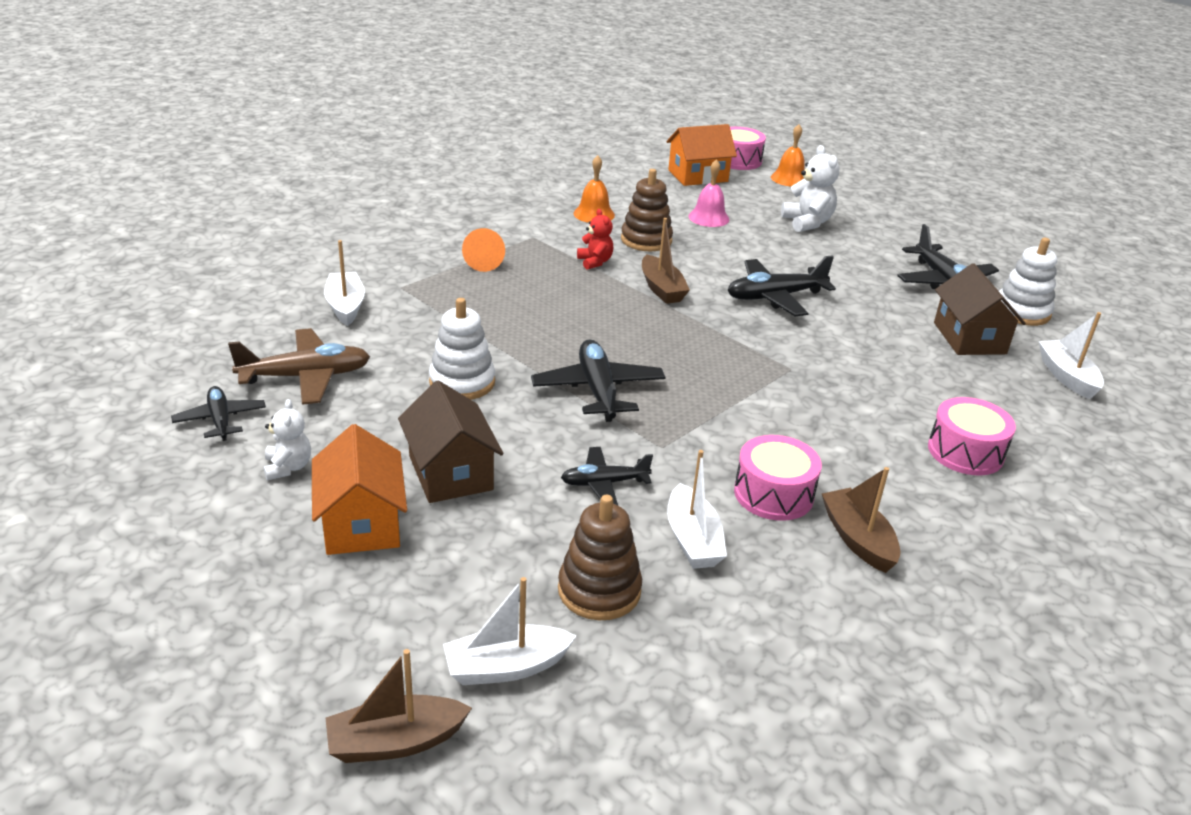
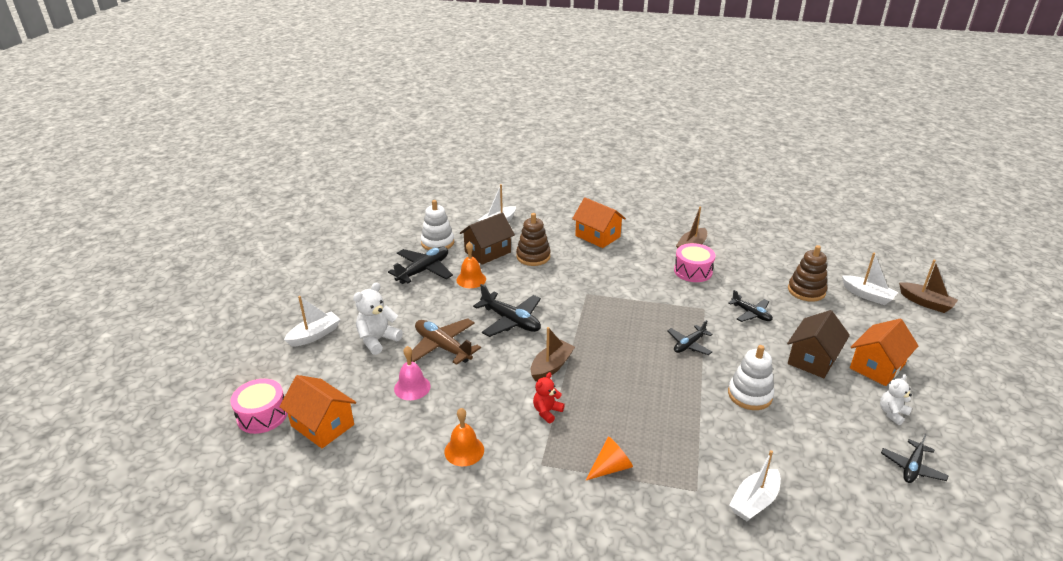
camera: 120 degrees left, 0 degrees up
(305, 377) = (836, 462): brown plane -> brown plane (443, 347)
(598, 390) = (689, 345): black plane -> black plane, size x0.62
(646, 240) = (484, 402): brown stacking toy -> brown stacking toy (533, 256)
(692, 540) = (748, 280): white boat -> white boat (314, 335)
(789, 179) = (288, 373): orange bell -> orange bell (471, 279)
(965, 452) = (597, 236): pink drum -> orange house

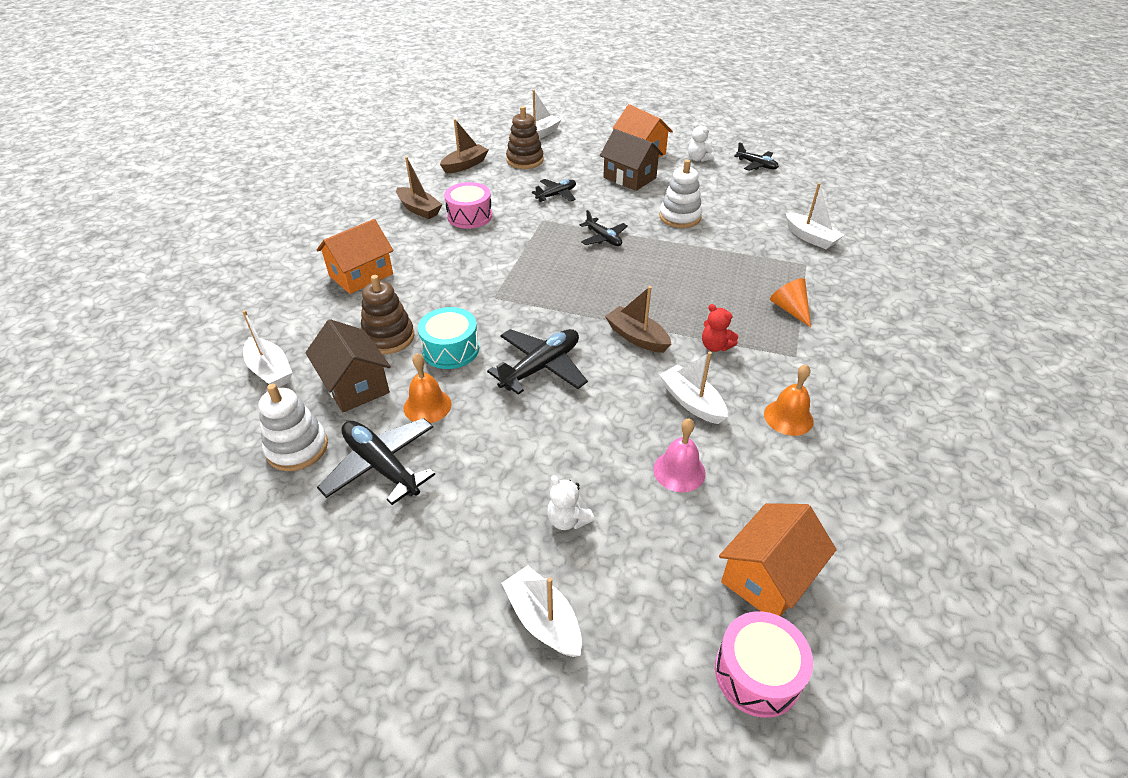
camera: 85 degrees left, 10 degrees up
(378, 340) = (567, 520): white teddy bear -> white teddy bear, size x0.64
(443, 347) = (592, 438): brown plane -> none
(479, 395) = (692, 402): none -> white boat
(524, 281) = (450, 349): none -> turquoise drum
(925, 303) = (556, 113): brown boat -> brown boat (465, 165)

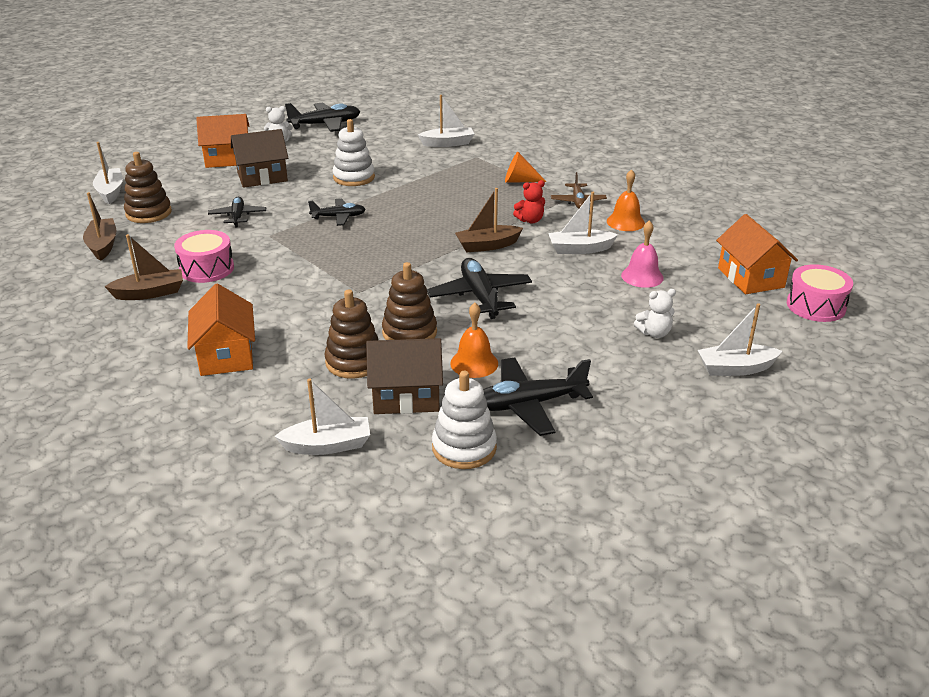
camera: 60 degrees left, 10 degrees down
(450, 349) = (409, 333): turquoise drum -> brown stacking toy
(756, 165) = (325, 124): black plane -> black plane, size x1.61
(793, 365) = (578, 201): none -> brown plane

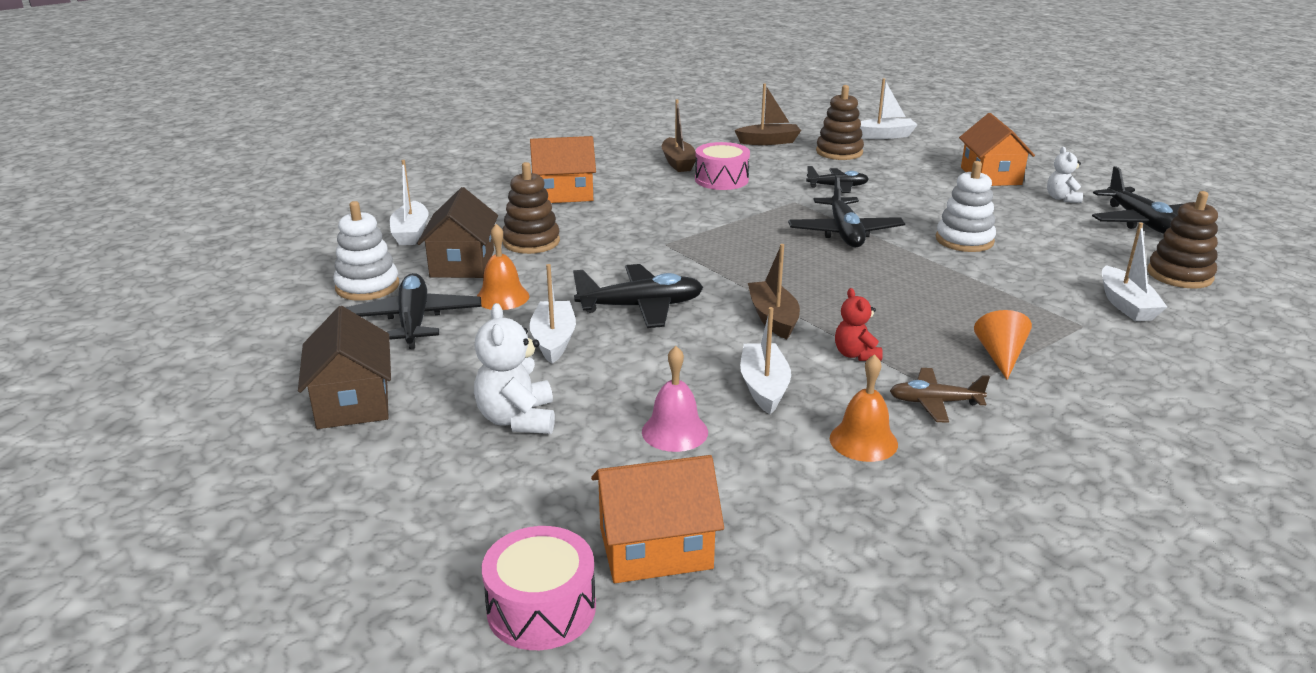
camera: 95 degrees right, 5 degrees down
(262, 177) = (946, 193): brown house -> brown house (353, 402)
(338, 217) = (844, 233): black plane -> black plane, size x1.61
(409, 333) = (574, 267): brown stacking toy -> brown stacking toy (1179, 275)
(654, 333) = (517, 419): white teddy bear -> white teddy bear, size x1.57
(735, 368) = (405, 473): white boat -> white boat (553, 340)

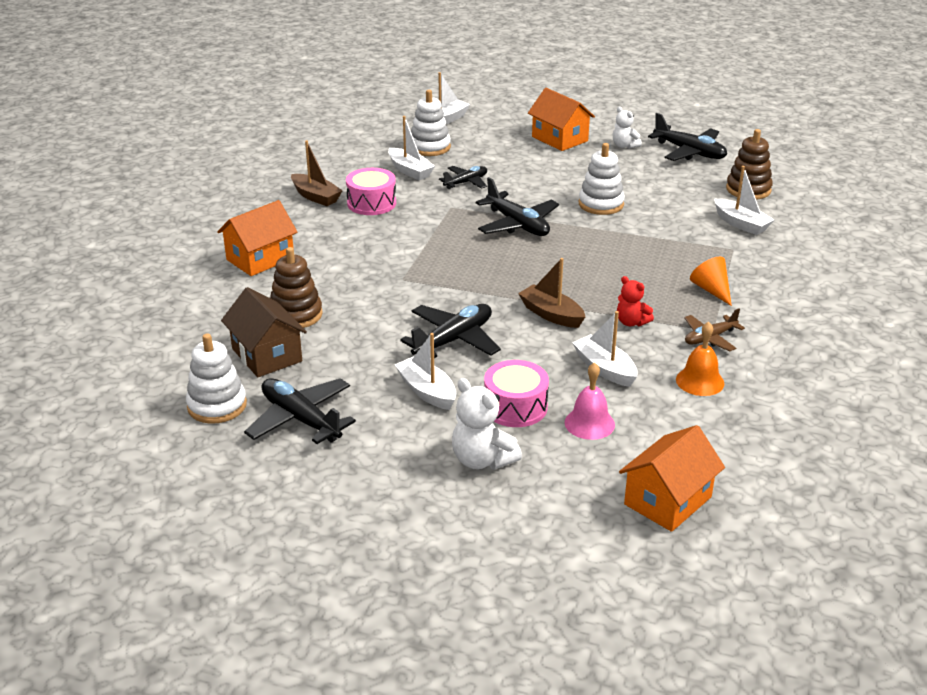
camera: 35 degrees left, 5 degrees up
(353, 402) = (349, 500): brown house -> none
(411, 233) = (179, 343): white boat -> white boat (410, 171)
(502, 297) = (341, 372): orange bell -> none
(541, 608) = (652, 565): pink drum -> pink drum (515, 407)
(768, 142) = (363, 152): brown boat -> none
(839, 152) = (429, 147): brown stacking toy -> white stacking toy

